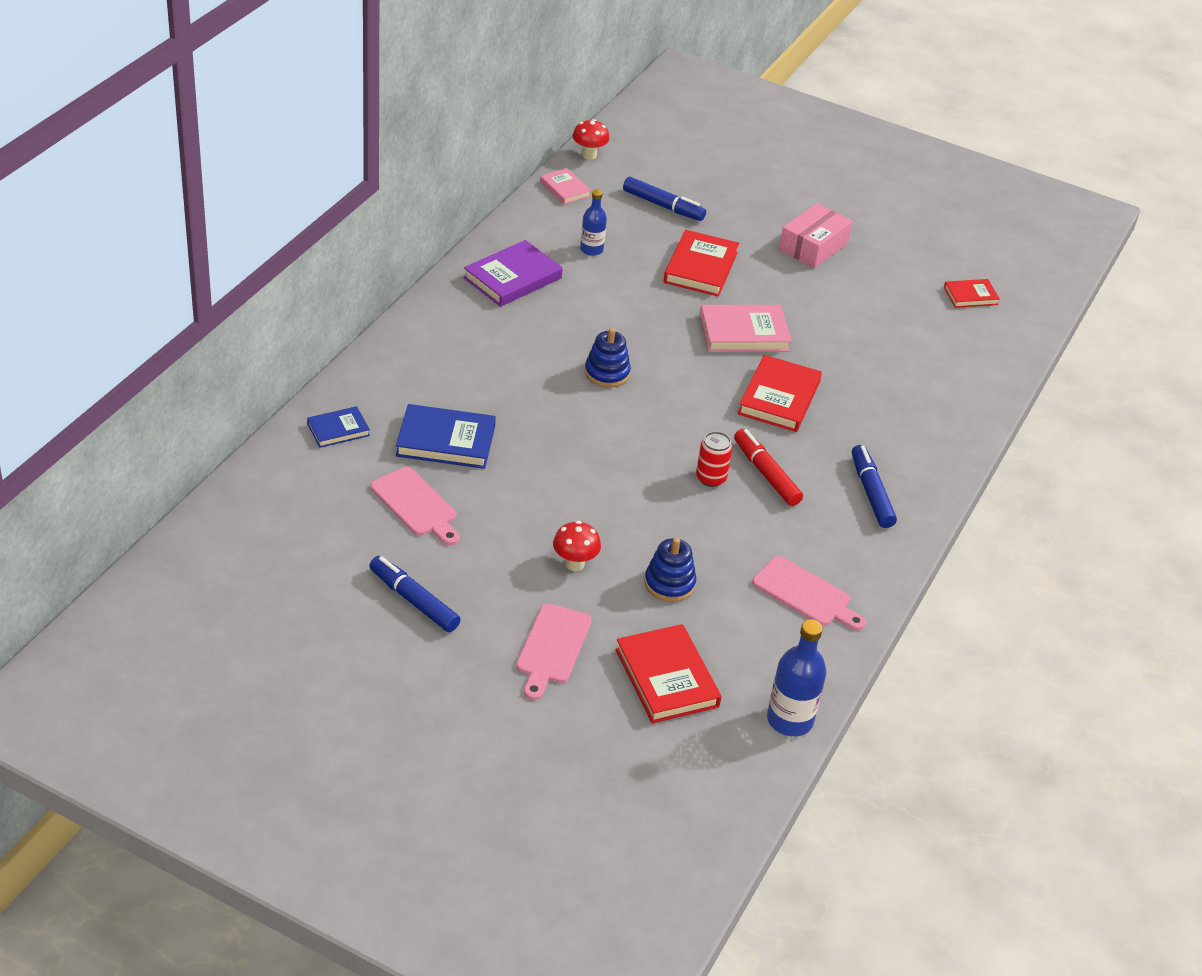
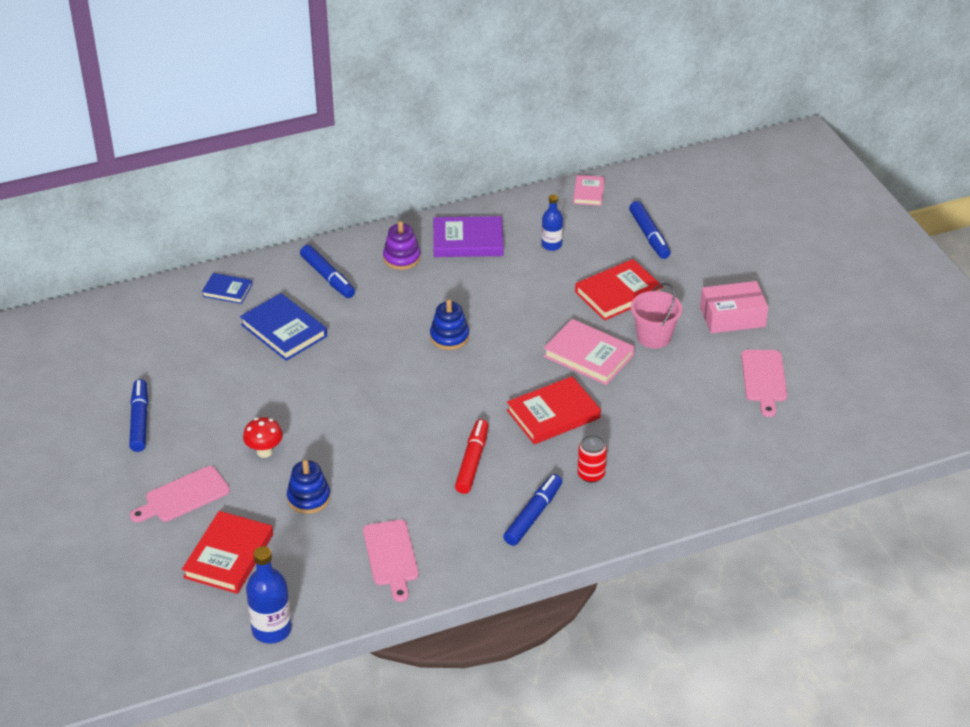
camera: 45 degrees right, 0 degrees up
(416, 505) = (215, 362): pink cutting board -> pink cutting board (764, 379)
(423, 370) = (327, 277): none -> blue marker
(471, 321) = (401, 258): none -> purple stacking toy
(589, 155) = (640, 175): red mushroom -> none
(711, 478) = (428, 444): red can -> red can (591, 474)
(775, 292) = (654, 337): none -> pink bucket
(970, 296) = (818, 413): red book -> none

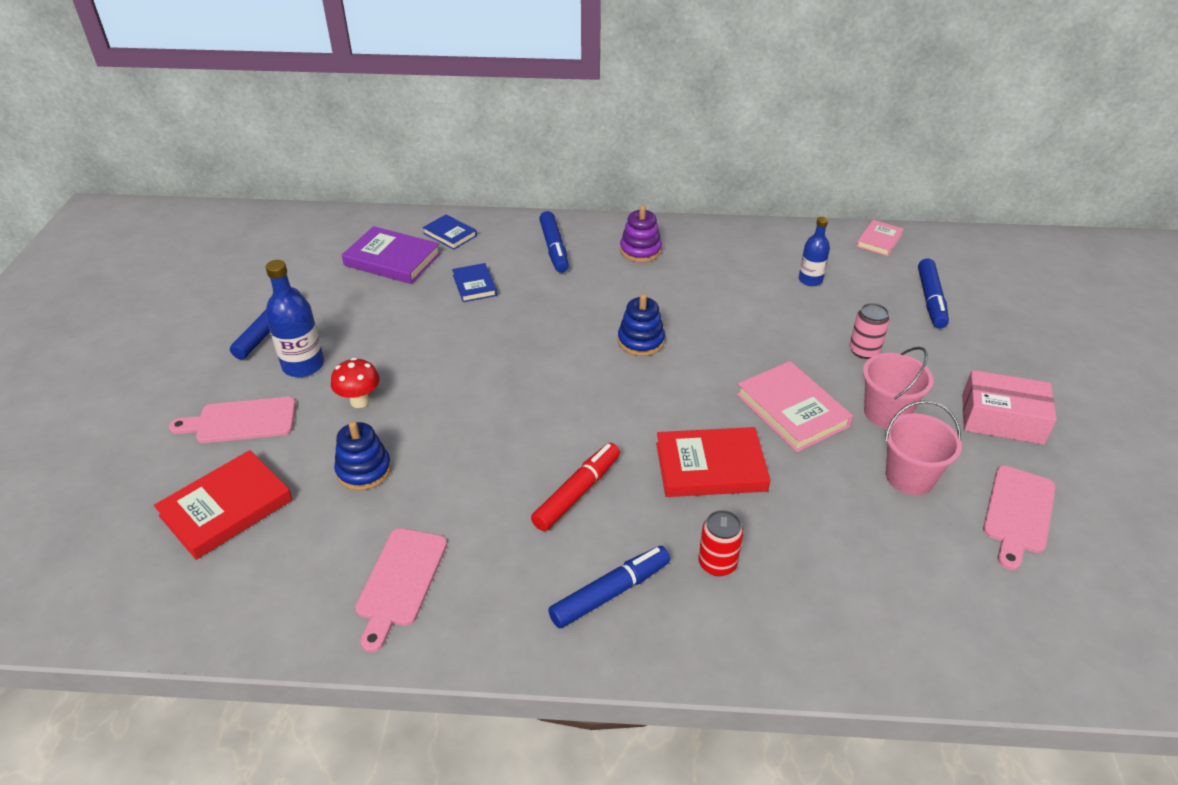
camera: 25 degrees right, 0 degrees up
(271, 629) = (192, 625): blue bottle -> blue bottle (303, 365)
(284, 330) = (474, 285): blue book -> blue book, size x0.59
(468, 241) = (720, 252): purple book -> purple book (392, 260)
(618, 293) = (864, 351): red book -> pink can
(688, 378) = (909, 477): none -> pink bucket

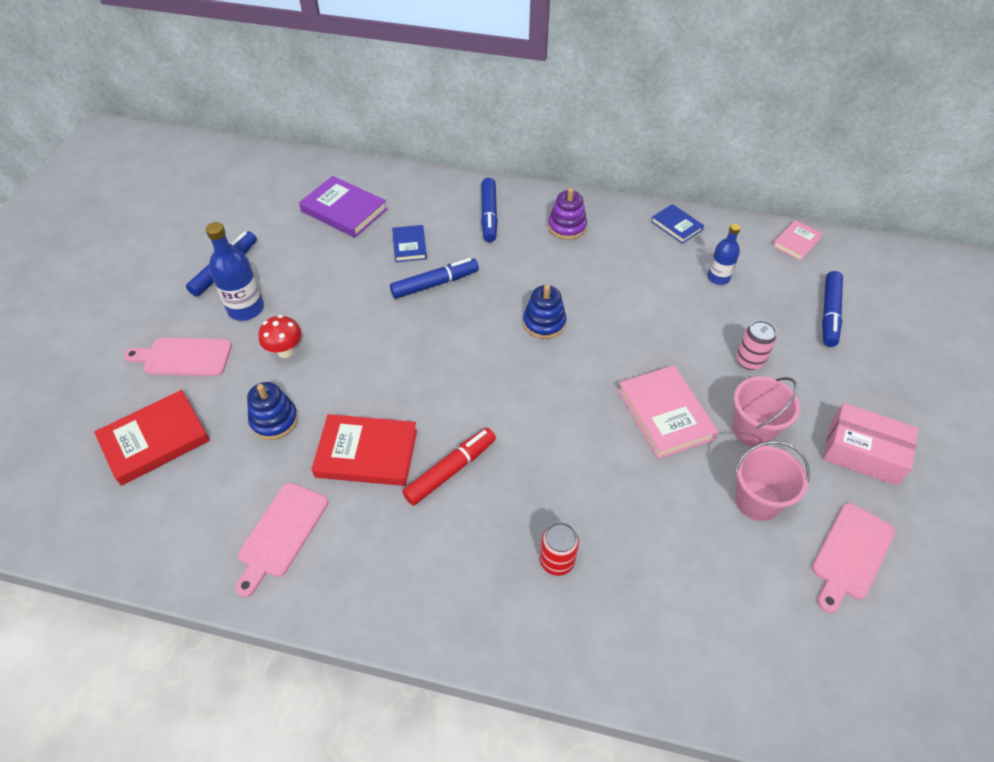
camera: 10 degrees right, 10 degrees up
(450, 234) = (400, 190): blue book -> blue book (676, 226)
(609, 593) = (455, 574): blue marker -> blue marker (434, 284)
(710, 467) = (575, 462): red book -> red book (366, 453)

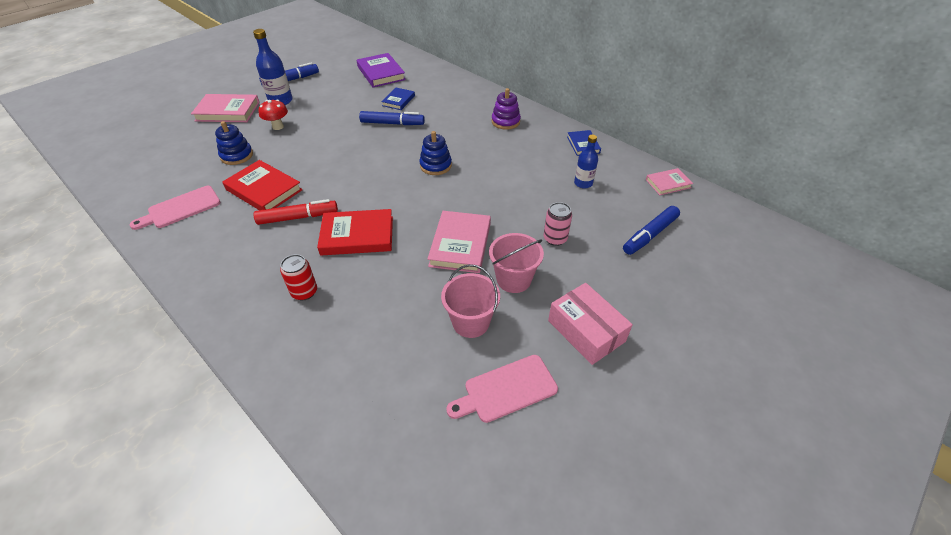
camera: 30 degrees right, 5 degrees down
(155, 440) = (174, 142): red book -> red book (357, 235)
(183, 357) = (228, 111): pink cutting board -> pink book
(489, 215) = (462, 100): blue marker -> none

